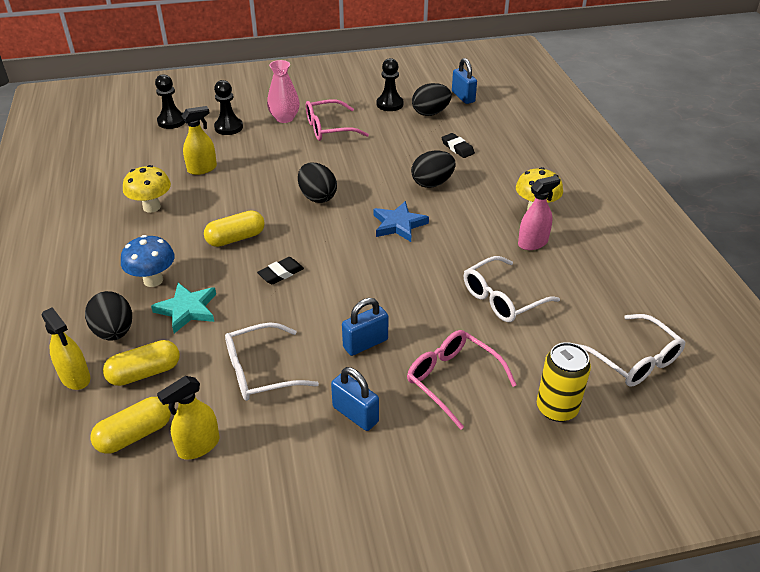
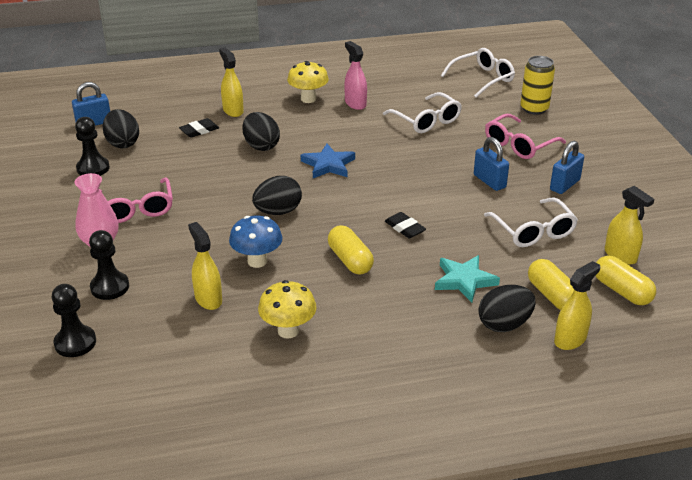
camera: 90 degrees left, 5 degrees down
(153, 280) = (423, 309): blue mushroom -> blue mushroom (257, 261)
(499, 164) = (233, 111): none -> yellow spray bottle

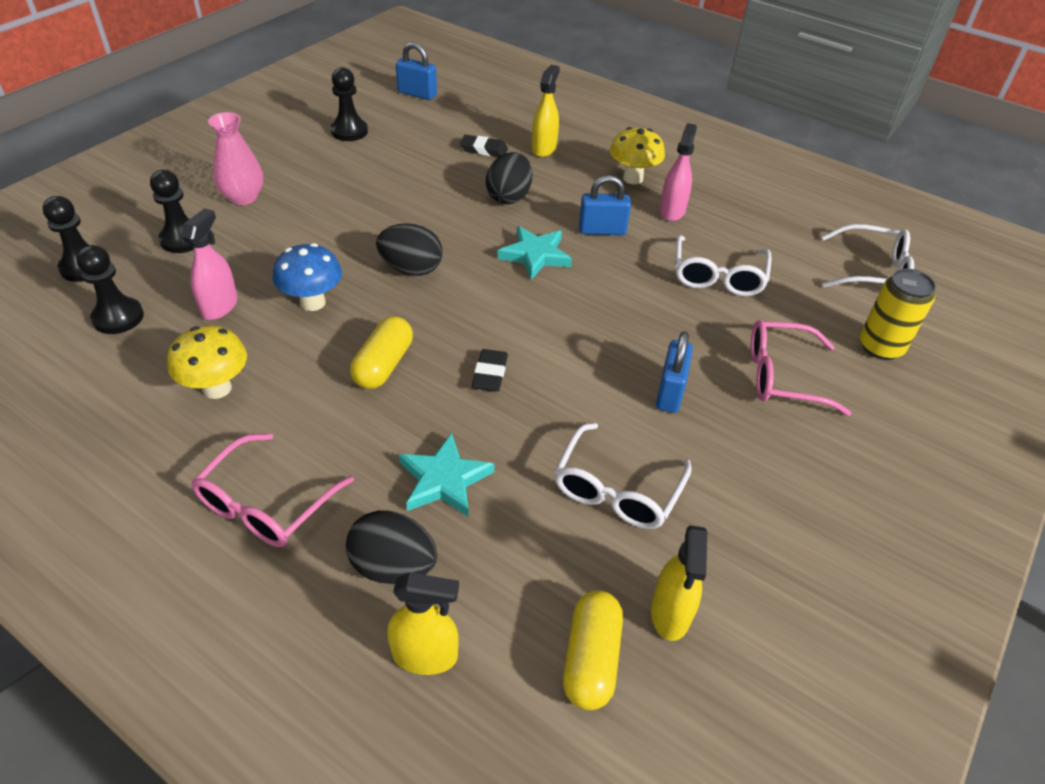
camera: 45 degrees right, 10 degrees up
(123, 143) = (407, 124): black egg -> none
(136, 208) = (316, 186): pink glasses -> pink glasses (266, 504)
(158, 347) = (118, 317): none -> black pawn
(208, 299) = (220, 306): yellow spray bottle -> pink spray bottle
(328, 165) = (535, 255): blue star -> turquoise star
(552, 296) = (500, 584): yellow capsule -> none
(564, 185) = (756, 466): blue padlock -> blue padlock (602, 230)

